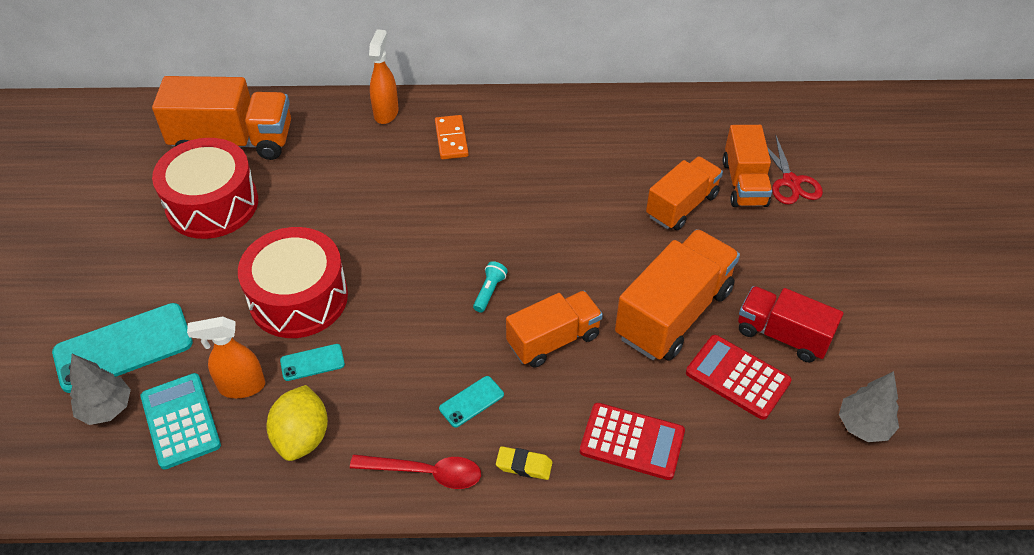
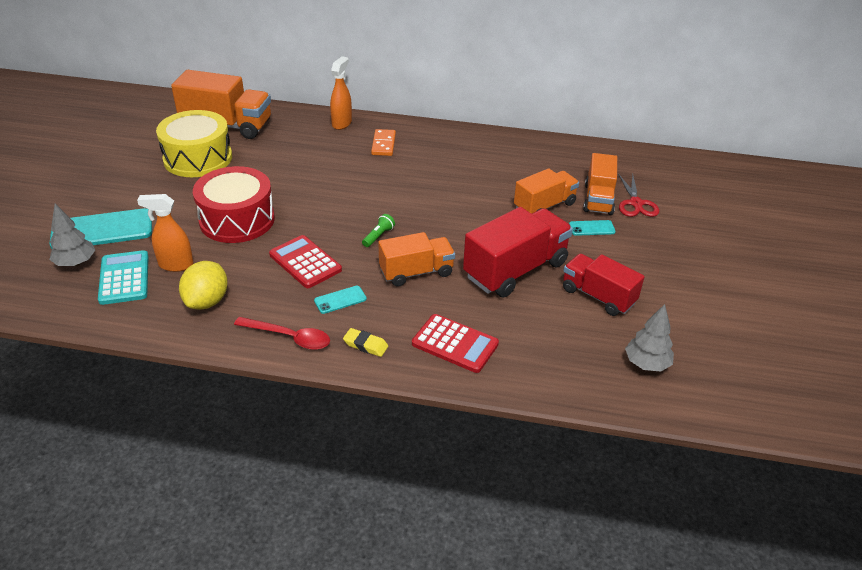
camera: 10 degrees right, 10 degrees down
(212, 204) = (198, 158): red drum -> yellow drum
(312, 362) = (232, 259): turquoise phone -> turquoise phone (592, 228)
(489, 291) = (378, 236): turquoise flashlight -> green flashlight
(673, 313) = (515, 270): orange truck -> red truck
(737, 377) = (553, 317): red calculator -> red calculator (305, 262)

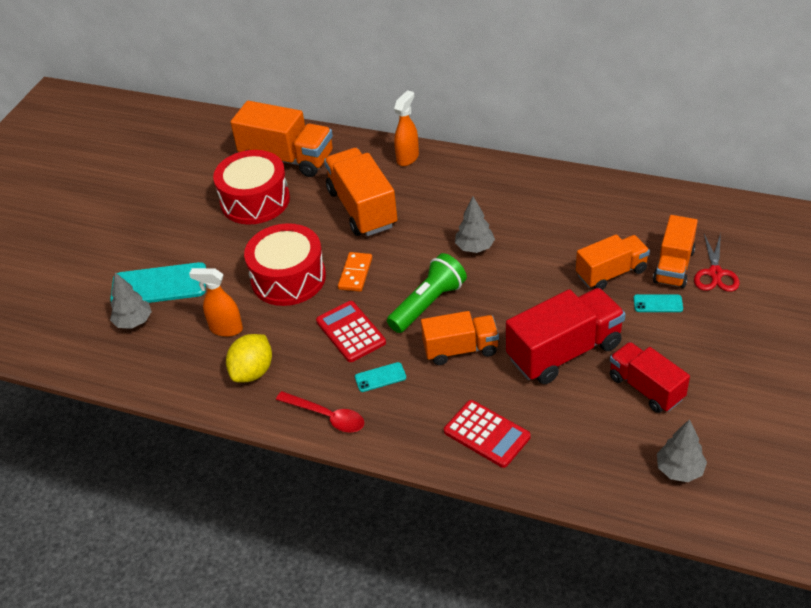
camera: 15 degrees right, 5 degrees up
(124, 278) = (177, 341): turquoise calculator -> none
(198, 158) = (255, 200): yellow drum -> red drum
(304, 162) = (362, 208): none -> orange truck
(365, 345) = (399, 430): yellow eraser -> none
(378, 236) = (428, 304): green flashlight -> green flashlight, size x2.18
(383, 144) = (449, 187): orange domino -> orange domino (355, 273)
(415, 190) = (474, 247): none -> grey tree

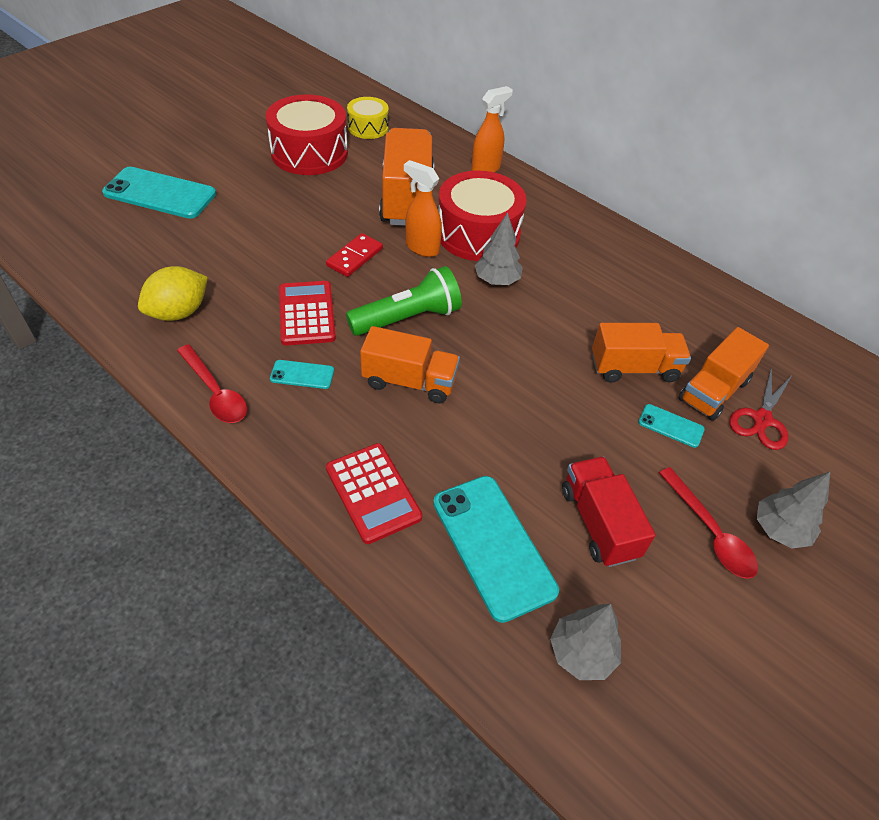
camera: 15 degrees right, 5 degrees up
(134, 322) = (109, 217): grey tree -> grey tree (779, 530)
(226, 329) = (187, 259): orange spray bottle -> orange spray bottle (422, 248)
(287, 158) = (368, 127): orange truck -> yellow drum
(288, 278) = (285, 235): red drum -> red drum (478, 233)
(355, 273) = (354, 257): orange domino -> red domino
(564, 352) = (525, 435): red truck -> none
(587, 432) = (493, 546): none -> turquoise phone
(719, 363) = (710, 532): none -> red spoon

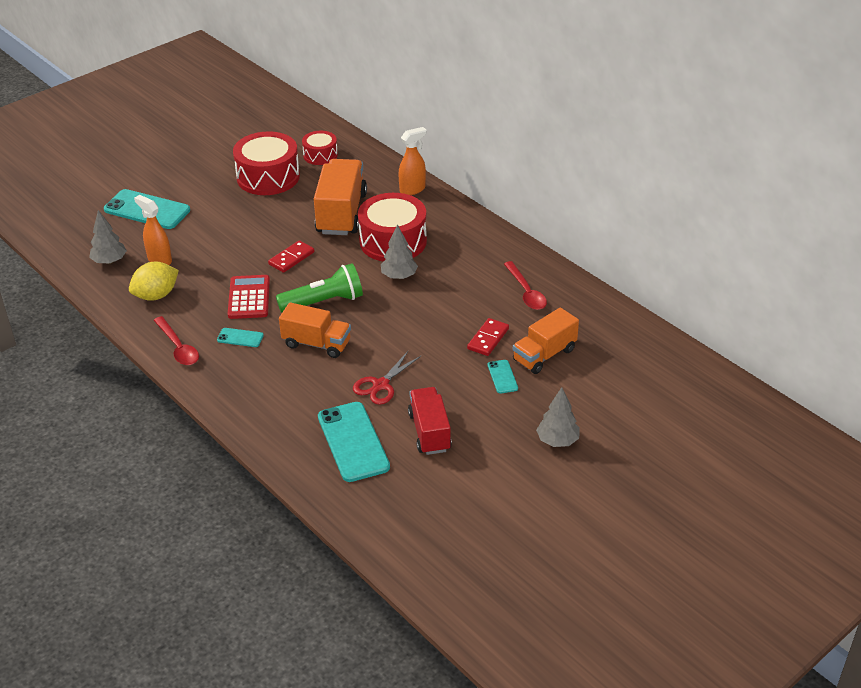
camera: 10 degrees right, 10 degrees down
(368, 127) = (320, 155): yellow drum -> red drum
(373, 493) = (278, 410): red calculator -> none
(422, 248) = (345, 252): orange spray bottle -> orange spray bottle (159, 260)
(581, 653) = (396, 499): grey tree -> grey tree (109, 261)
(634, 368) = (488, 339): orange truck -> red domino
(670, 426) = (502, 377): turquoise phone -> turquoise phone turned 45 degrees clockwise
(710, 532) = (506, 440): red spoon -> red spoon (526, 292)
(761, 419) = (573, 375): red scissors -> red scissors (380, 385)

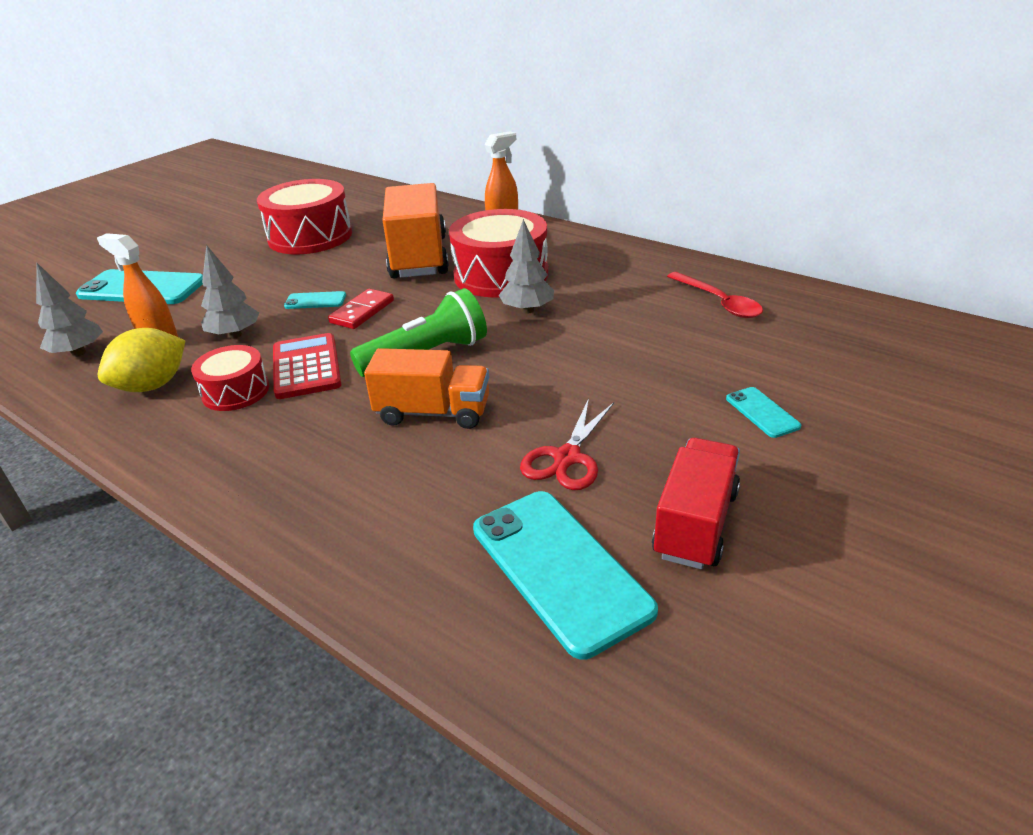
camera: 10 degrees left, 5 degrees down
(178, 347) = (191, 455): red spoon -> none
(240, 338) = (300, 424): turquoise phone -> turquoise phone (315, 301)
(320, 155) = (373, 210): red drum -> red drum (235, 391)
(429, 432) = (695, 523): red truck -> red truck turned 45 degrees clockwise
(488, 339) = (703, 365): red domino -> none
(544, 355) = (804, 372): orange truck -> none
(557, 441) = (933, 498): grey tree -> grey tree (235, 335)

